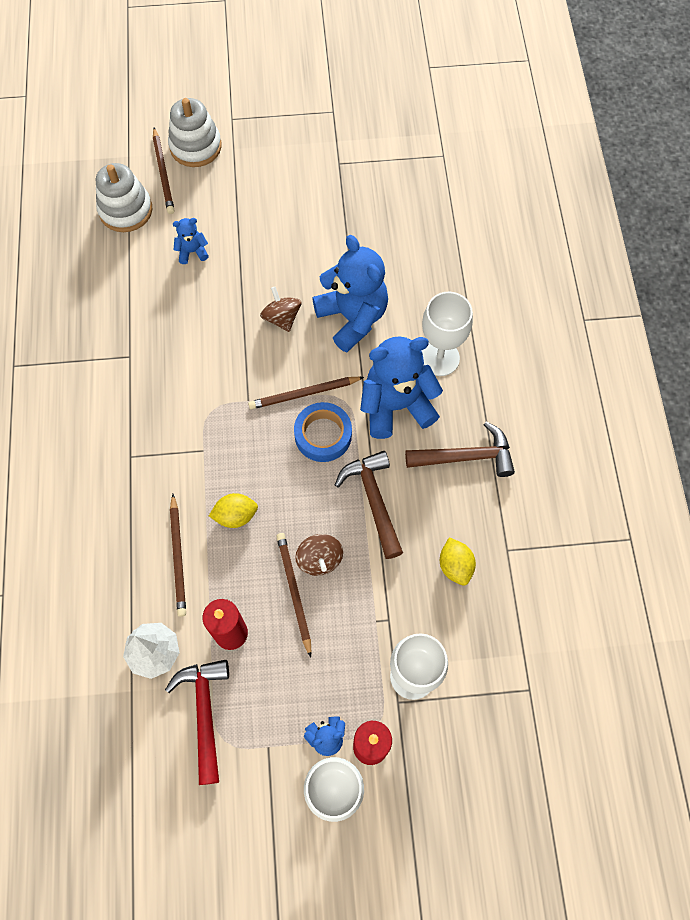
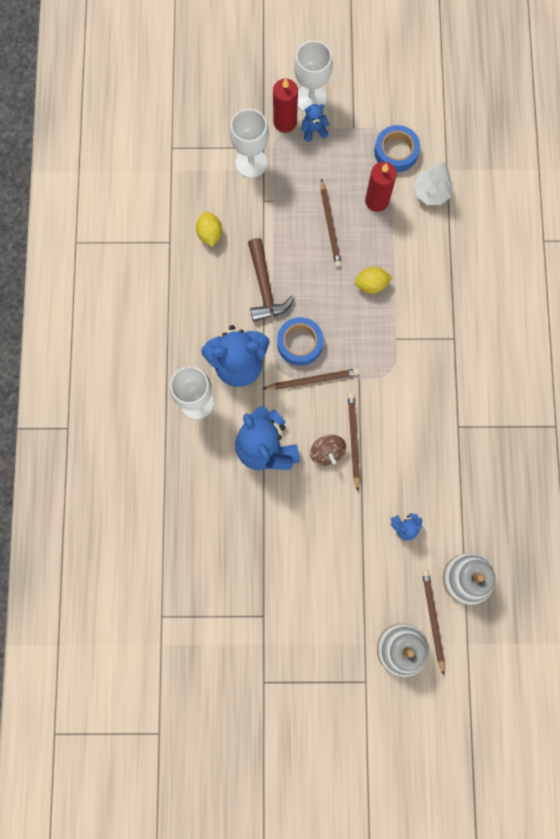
camera: 175 degrees left, 10 degrees up
(178, 557) = (415, 257): brown pencil -> brown pencil (353, 440)
(204, 712) = (396, 152): red hammer -> blue tape
(319, 559) = (310, 246): brown spinning top -> none
(466, 457) = (188, 316): brown hammer -> none

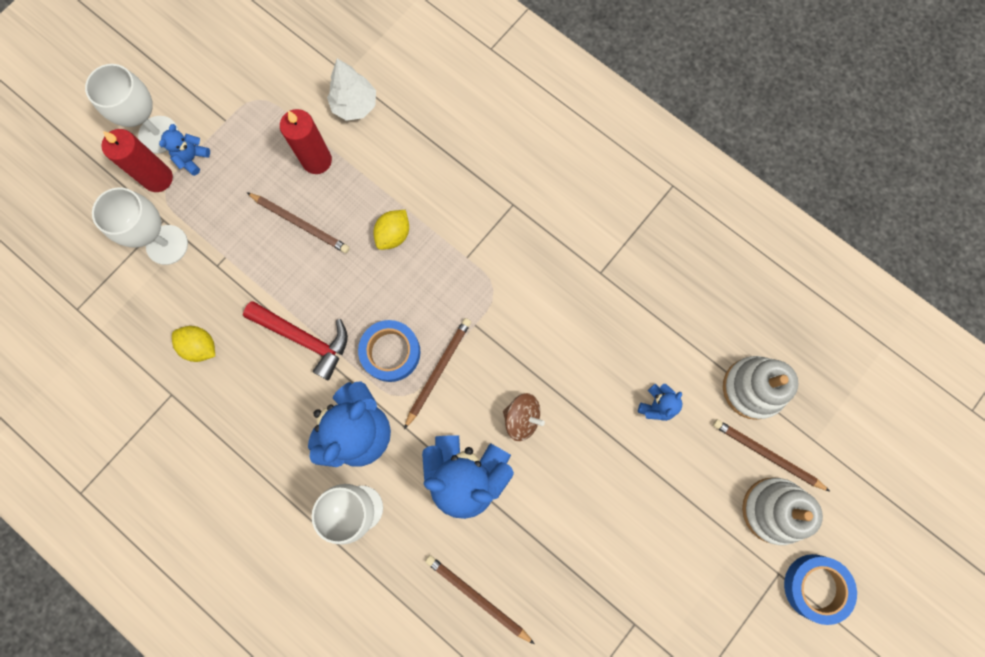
camera: 50 degrees left, 0 degrees up
(265, 288) = (305, 339): brown hammer -> red hammer
(353, 440) = (530, 382): brown pencil -> brown pencil (477, 597)
(396, 152) = (286, 103): blue tape -> blue tape (815, 587)

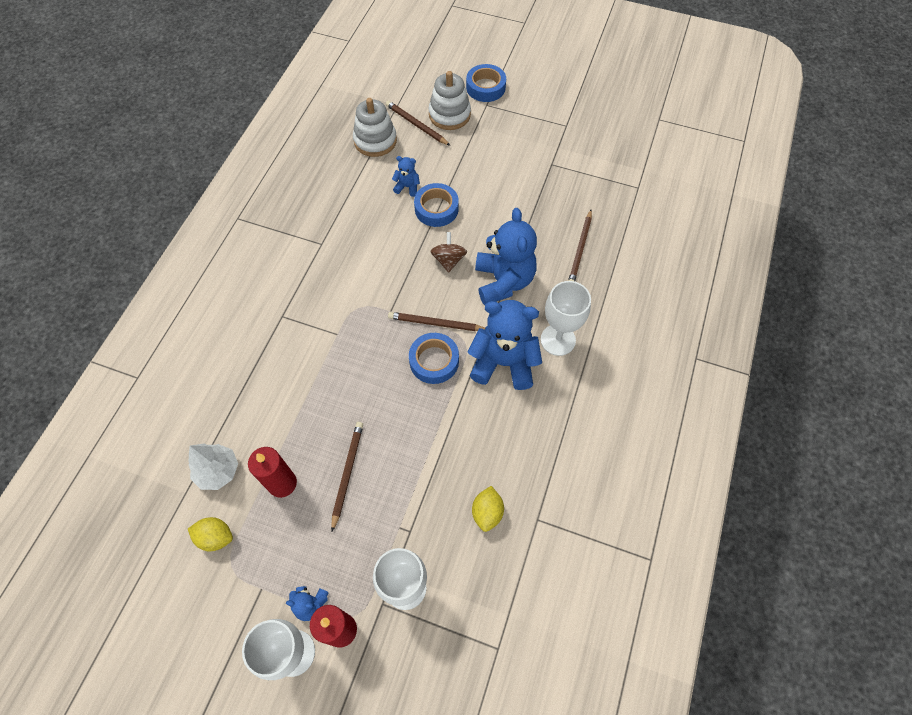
camera: 110 degrees left, 15 degrees down
(305, 339) = (447, 429): red hammer -> none
(393, 235) = (334, 394): yellow lemon -> yellow lemon (215, 537)
(607, 431) = (436, 209): none -> blue tape
(767, 455) = (416, 125): brown pencil -> brown pencil turned 120 degrees clockwise

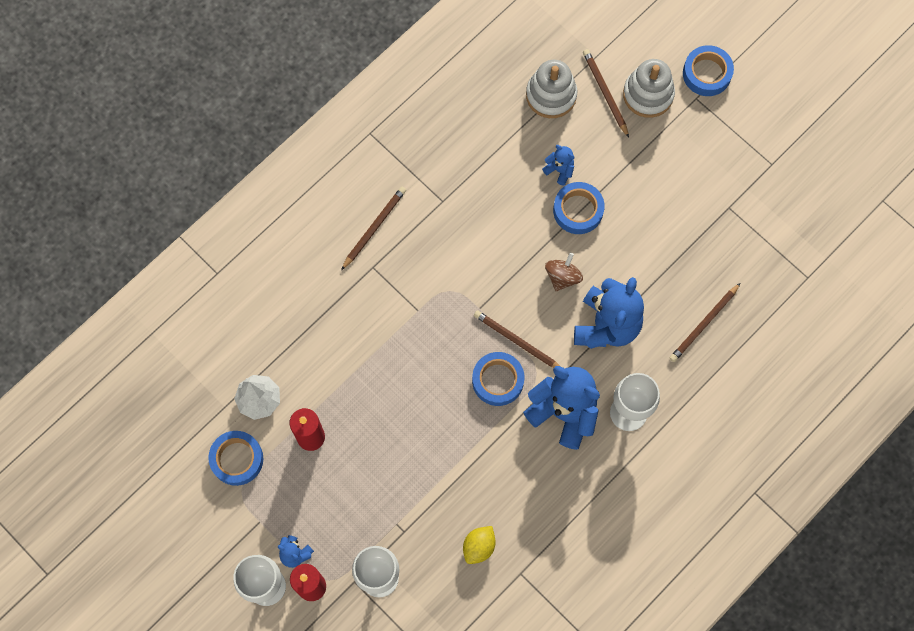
camera: 25 degrees right, 10 degrees up
(215, 537) = (237, 459): yellow lemon -> blue tape
(347, 473) = (371, 454): brown pencil -> brown pencil (374, 227)

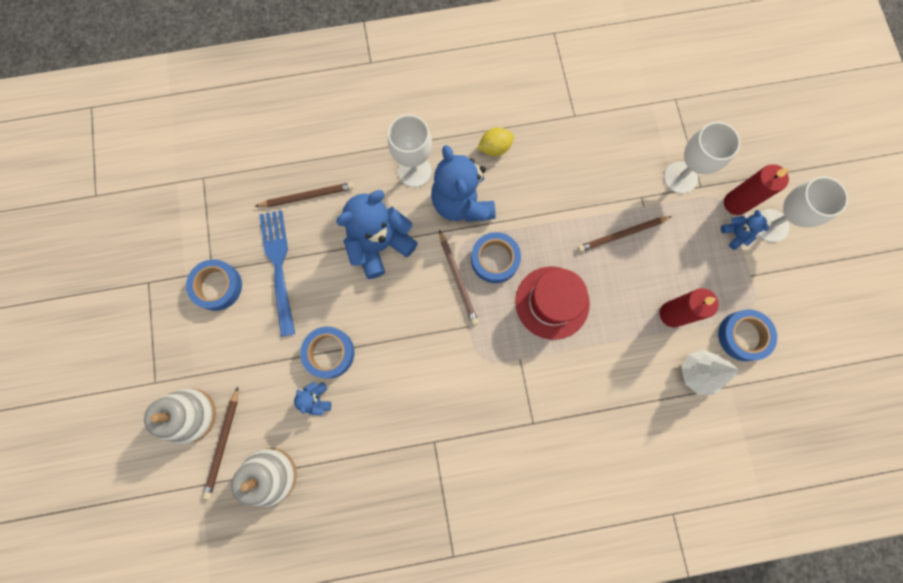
camera: 145 degrees left, 5 degrees up
(374, 227) = (508, 459): brown pencil -> brown pencil (622, 235)
(422, 376) = (552, 302): none -> red hat
(479, 547) = (592, 151): yellow lemon -> yellow lemon (494, 148)
(562, 277) = (384, 306): brown spinning top -> none
(676, 248) = (279, 267): none -> blue fork
(706, 74) = (127, 398): blue tape -> blue tape (217, 286)

